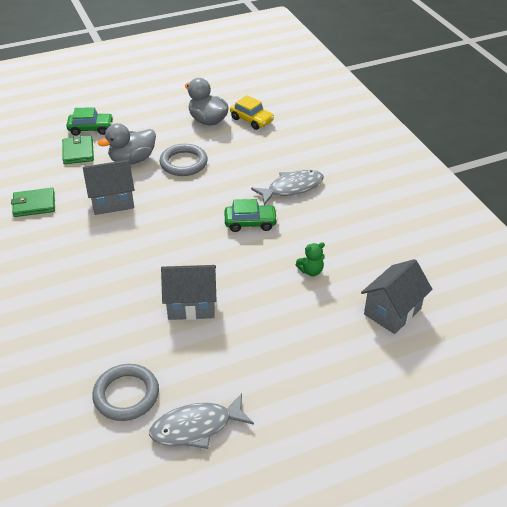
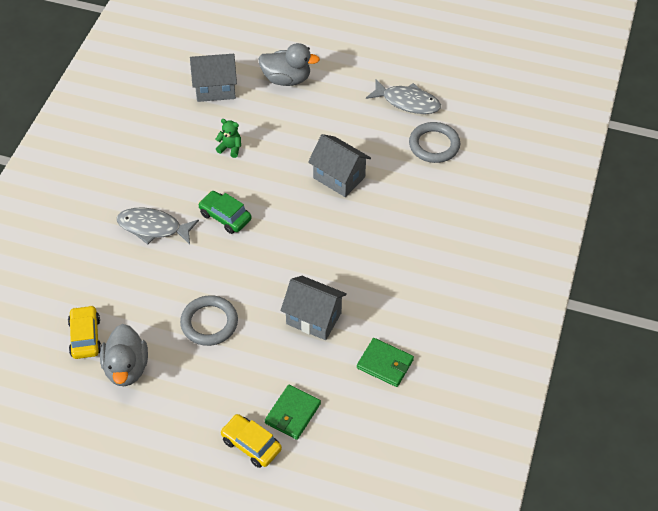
camera: 140 degrees left, 10 degrees up
(91, 129) = (251, 444): green car -> yellow car
(132, 160) = (251, 362): grey duck -> grey duck (286, 79)

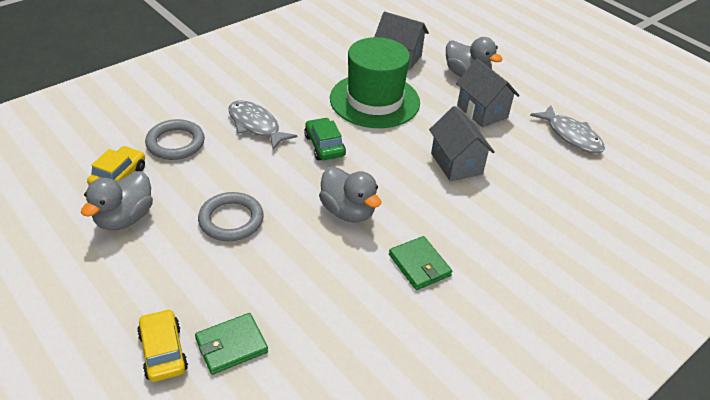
camera: 30 degrees right, 10 degrees down
(230, 148) = (374, 100): green teddy bear -> green hat
(290, 266) = (348, 211): none -> grey duck
(313, 318) = (331, 267): grey house -> grey house (482, 111)
(385, 364) = (369, 352): green wallet -> green wallet (419, 265)
(434, 145) = (574, 180): grey ring -> grey ring (175, 143)

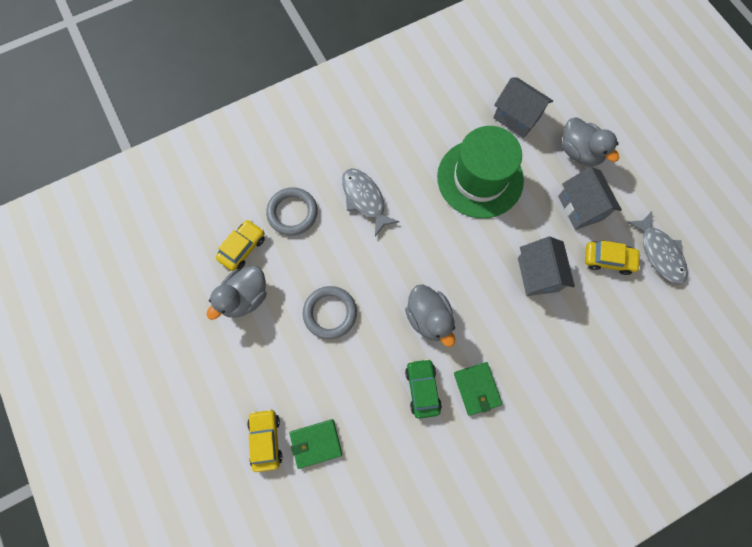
camera: 15 degrees right, 30 degrees up
(324, 146) = (422, 234): green car -> green car (422, 389)
(523, 145) = (608, 260): none -> yellow car

